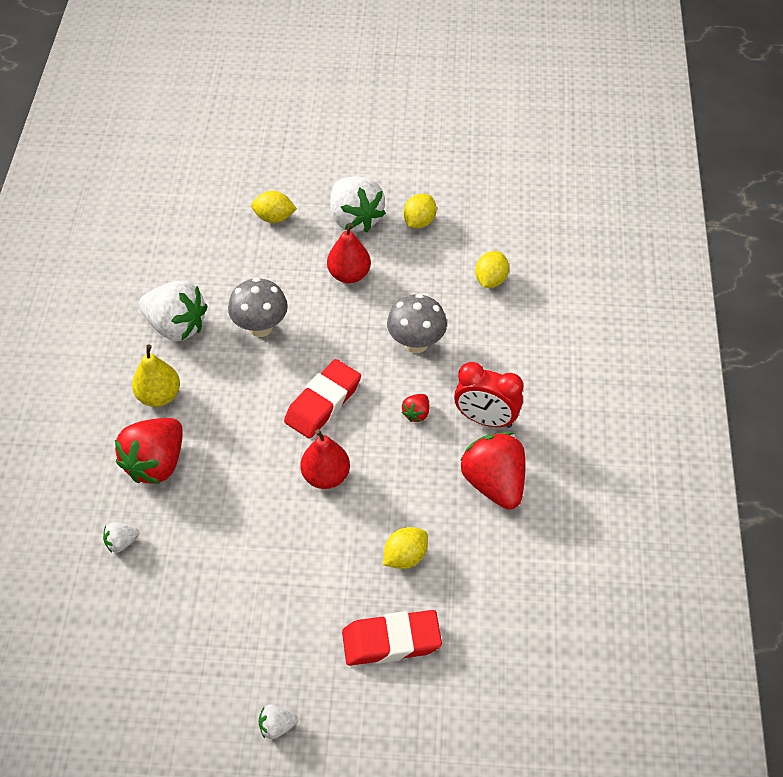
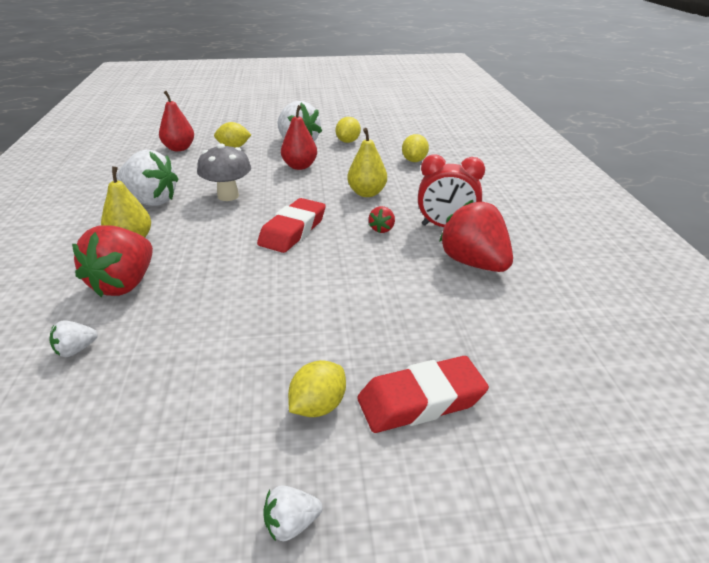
camera: 10 degrees left, 20 degrees down
(326, 476) = (306, 275): red pear -> red pear (179, 148)
(405, 556) = (408, 324): yellow lemon -> yellow lemon (318, 406)
(416, 343) = (367, 193): grey mushroom -> yellow pear

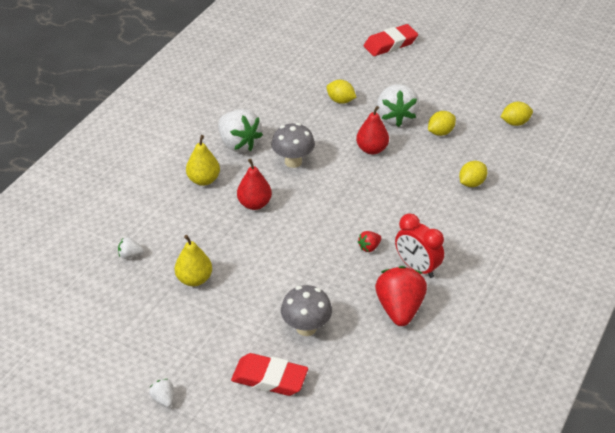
camera: 35 degrees right, 10 degrees up
(124, 284) = (179, 218): red strawberry -> none
(179, 148) = (298, 85): red pear -> red pear (254, 204)
(291, 524) = (163, 399): white strawberry -> white strawberry turned 45 degrees clockwise
(293, 231) = (308, 219): red eraser -> red eraser (390, 44)
(318, 406) = (218, 352): yellow lemon -> yellow lemon (515, 123)
(367, 193) = (394, 205): yellow pear -> yellow pear (194, 279)
(401, 323) = (306, 328): none -> grey mushroom

